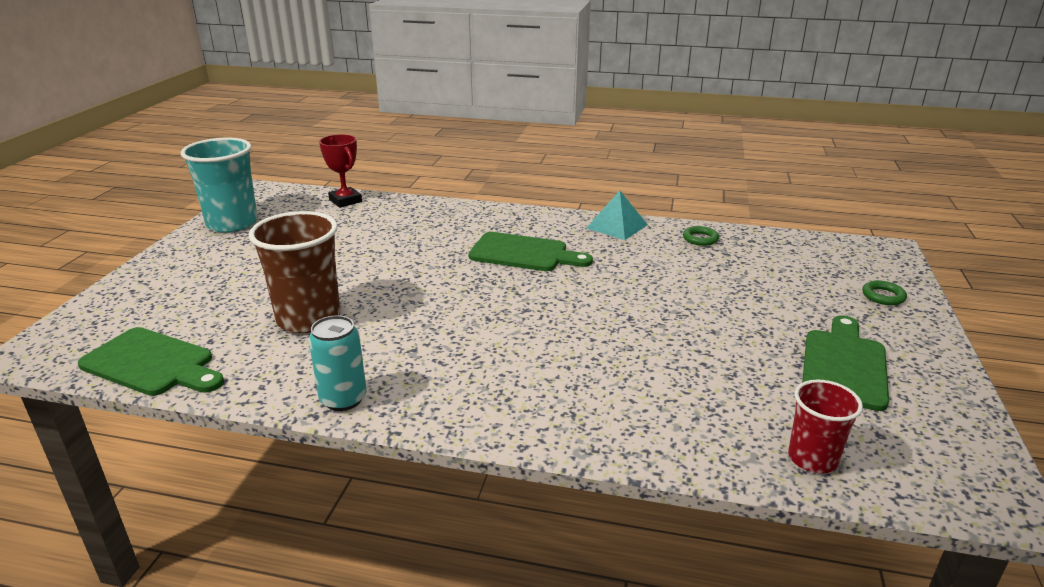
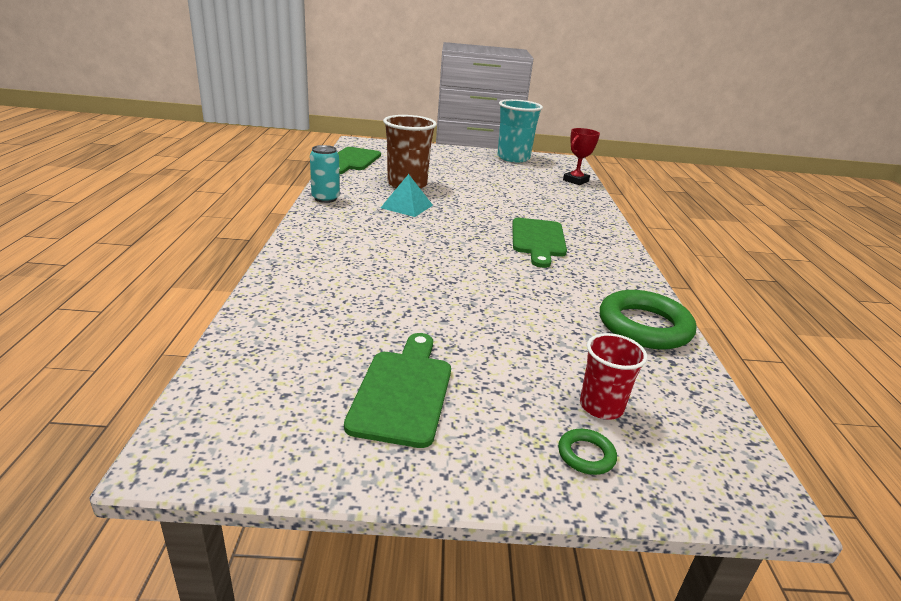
camera: 75 degrees right, 0 degrees up
(617, 226) = (631, 280): turquoise pyramid -> turquoise pyramid (407, 206)
(700, 239) = (644, 326): green ring -> green ring, size x2.24
(812, 458) = (254, 350): red cup -> red cup (601, 406)
(844, 365) = (403, 391): green cutting board -> green cutting board turned 90 degrees counterclockwise

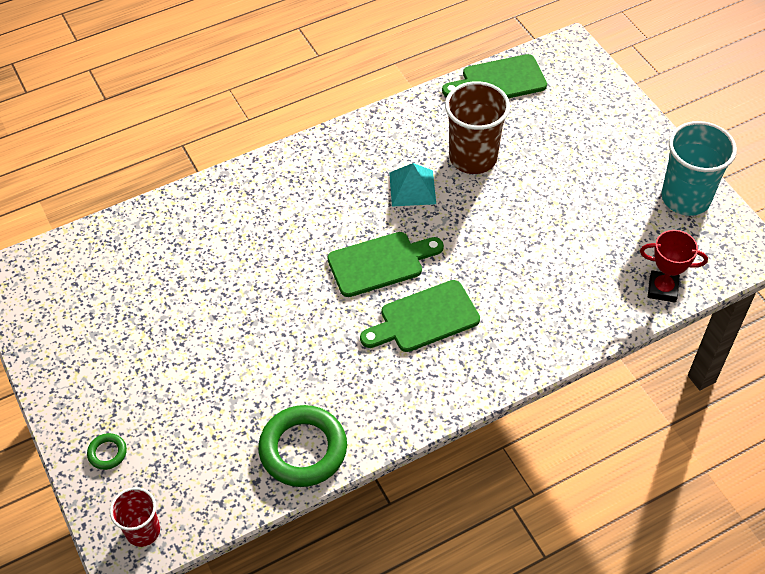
camera: 65 degrees right, 25 degrees up
(325, 198) = (372, 126): turquoise can -> none
(403, 391) = (112, 336): green cutting board -> green cutting board (380, 263)
(601, 406) = (164, 448): red cup -> red cup (143, 531)

